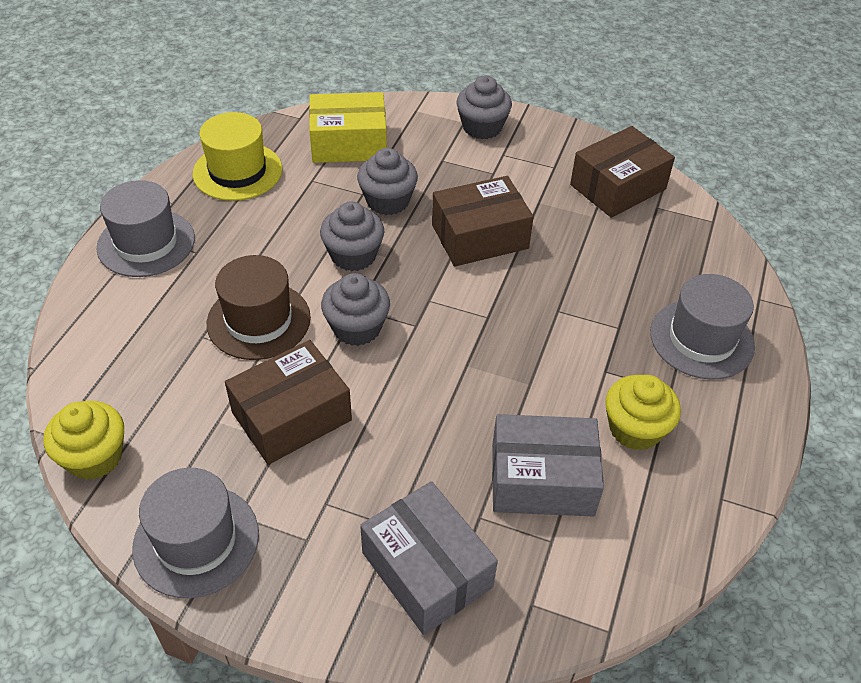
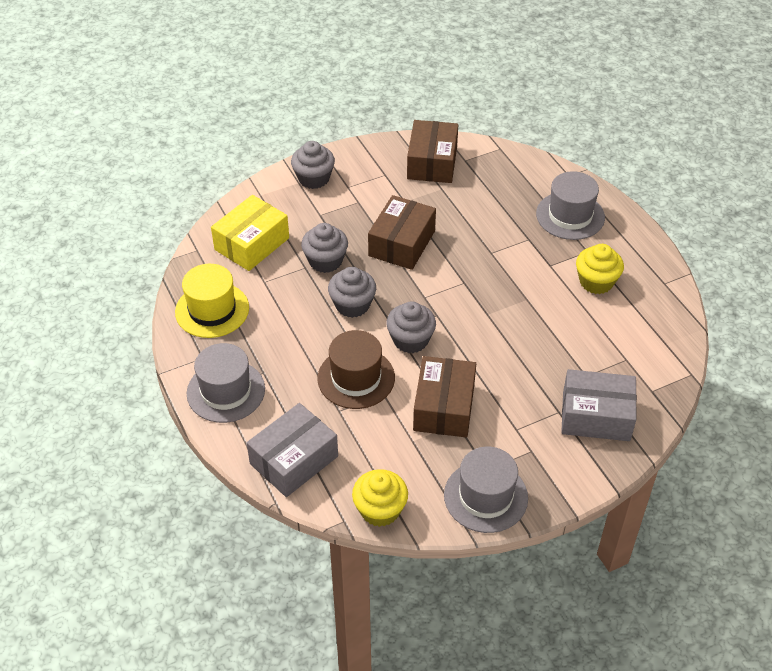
camera: 45 degrees left, 0 degrees up
(542, 479) = (589, 337): grey box -> grey box (294, 460)

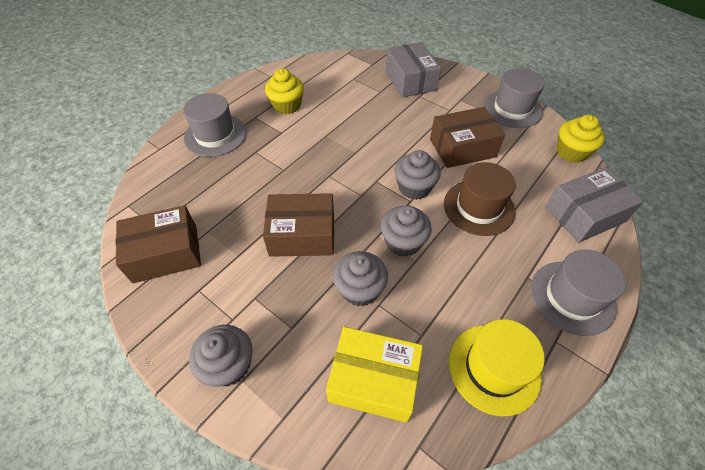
camera: 115 degrees left, 5 degrees up
(294, 460) = (584, 214): grey box -> grey box turned 45 degrees counterclockwise

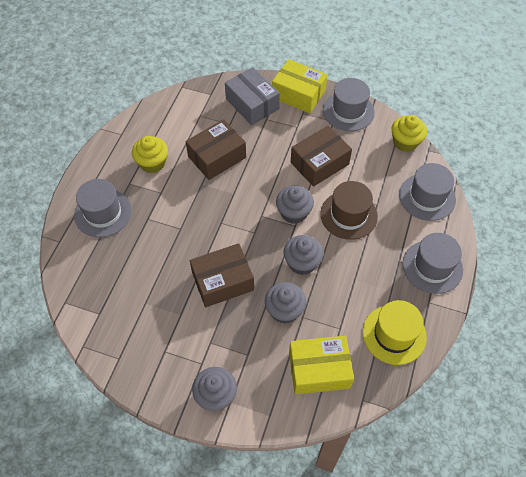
camera: 20 degrees left, 5 degrees up
(166, 253) = (122, 332): brown box -> brown box (217, 157)
(462, 83) = (298, 94): none -> yellow box
(584, 214) = (427, 197): grey box -> grey hat

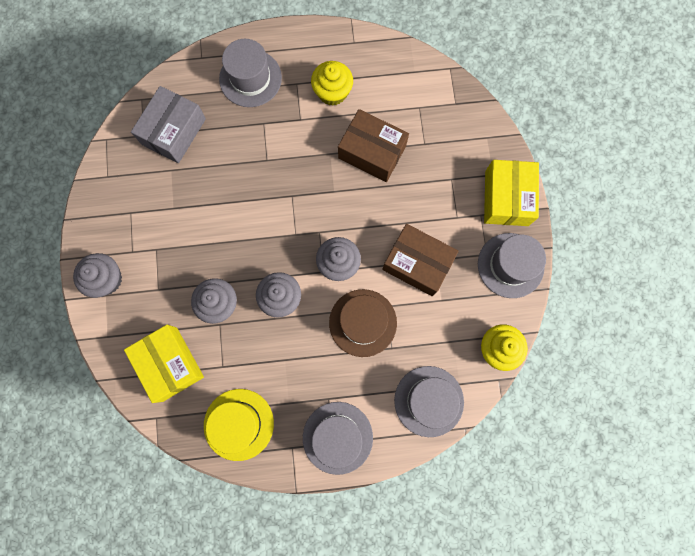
camera: 65 degrees right, 20 degrees up
(223, 281) = (225, 230): brown box -> none
(252, 104) = (464, 154): grey box -> grey box (174, 131)

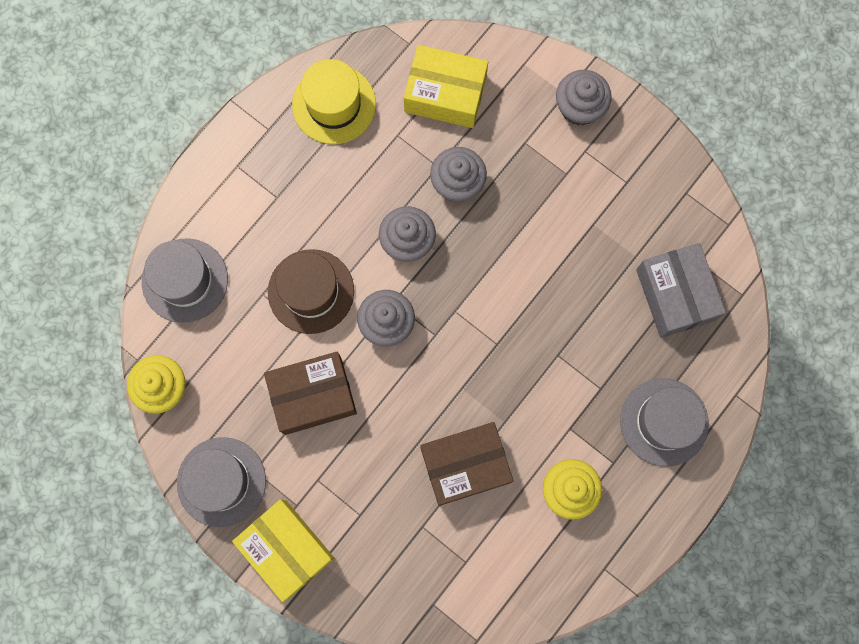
camera: 135 degrees right, 0 degrees up
(337, 437) = (237, 174): grey hat -> none

